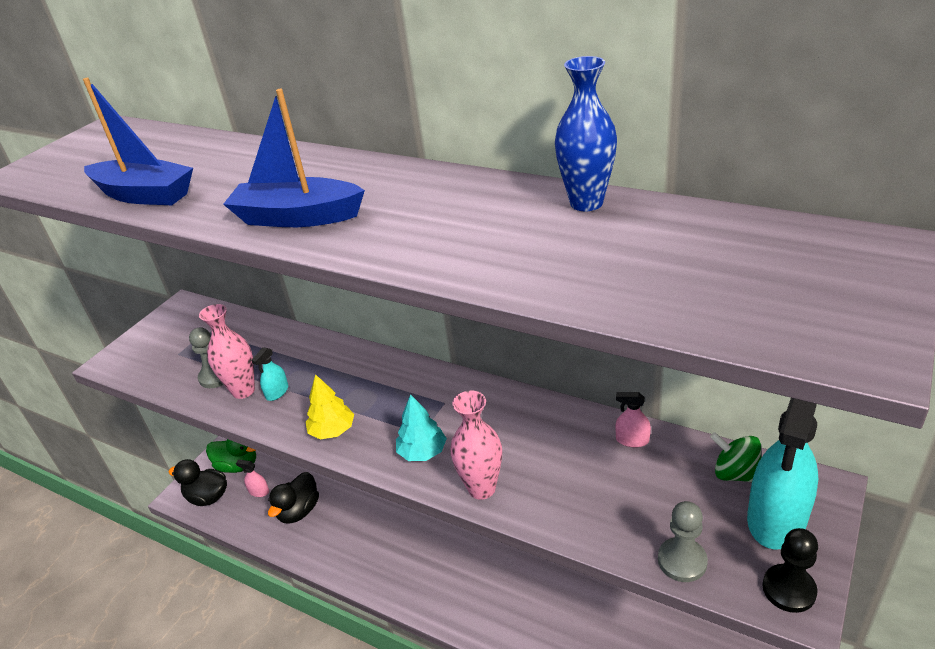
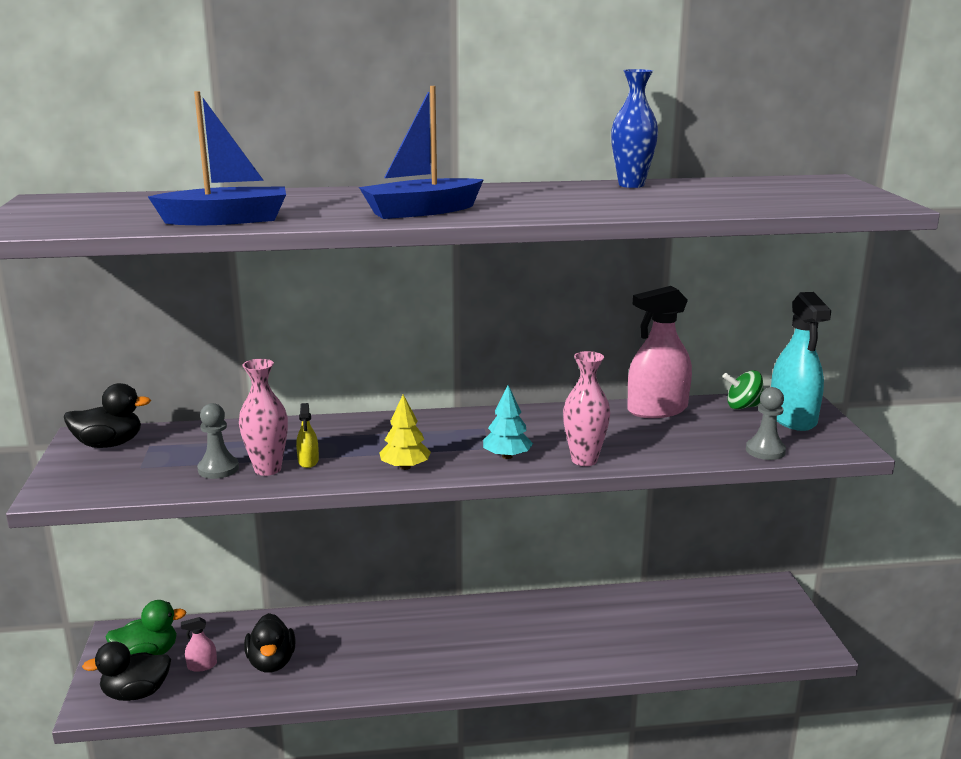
camera: 40 degrees left, 15 degrees down
(186, 320) = (109, 444): none -> black duck
(277, 392) = (308, 461): turquoise spray bottle -> yellow spray bottle
(632, 440) = (657, 409): pink spray bottle -> pink spray bottle, size x2.28
(789, 589) = (838, 443): black pawn -> none

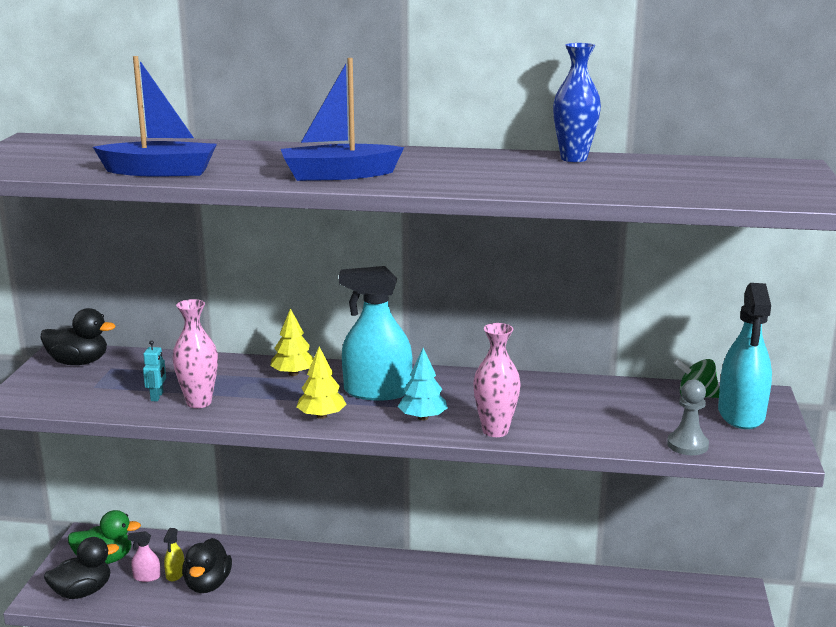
camera: 15 degrees right, 0 degrees up
(136, 693) = (82, 592): black duck -> black duck turned 150 degrees clockwise
(218, 469) = (157, 396): grey pawn -> turquoise robot
(308, 461) = (238, 399): yellow spray bottle -> yellow spray bottle (175, 574)
(351, 429) = (293, 373): none -> yellow tree
(446, 437) = (377, 391): none -> turquoise spray bottle
(657, 409) = (602, 388): pink spray bottle -> none

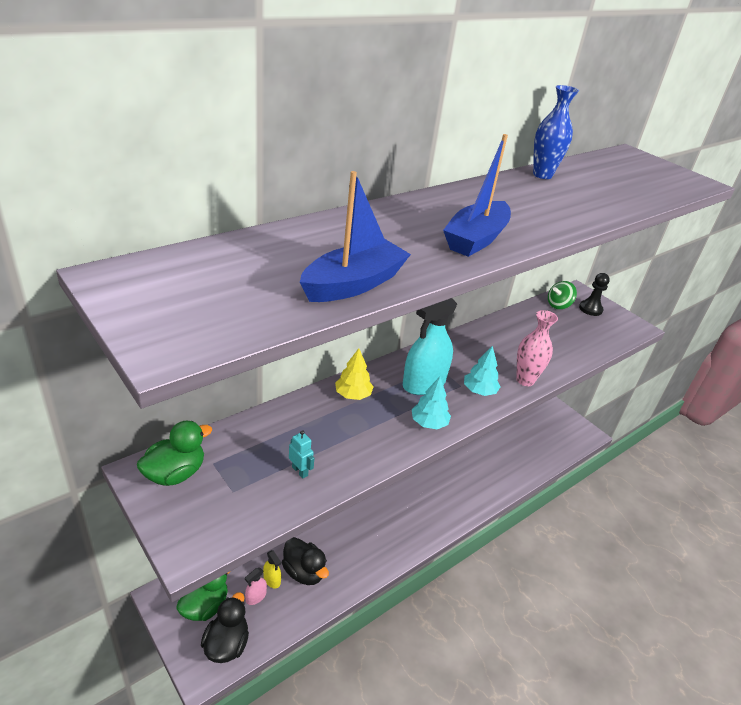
camera: 50 degrees left, 15 degrees up
(79, 362) = (175, 473): black duck -> green duck
(199, 402) = (338, 458): pink vase -> none
(321, 416) = (429, 423): yellow tree -> turquoise tree
(687, 445) = (604, 342): grey pawn -> none
(741, 414) = (590, 309): turquoise spray bottle -> black pawn

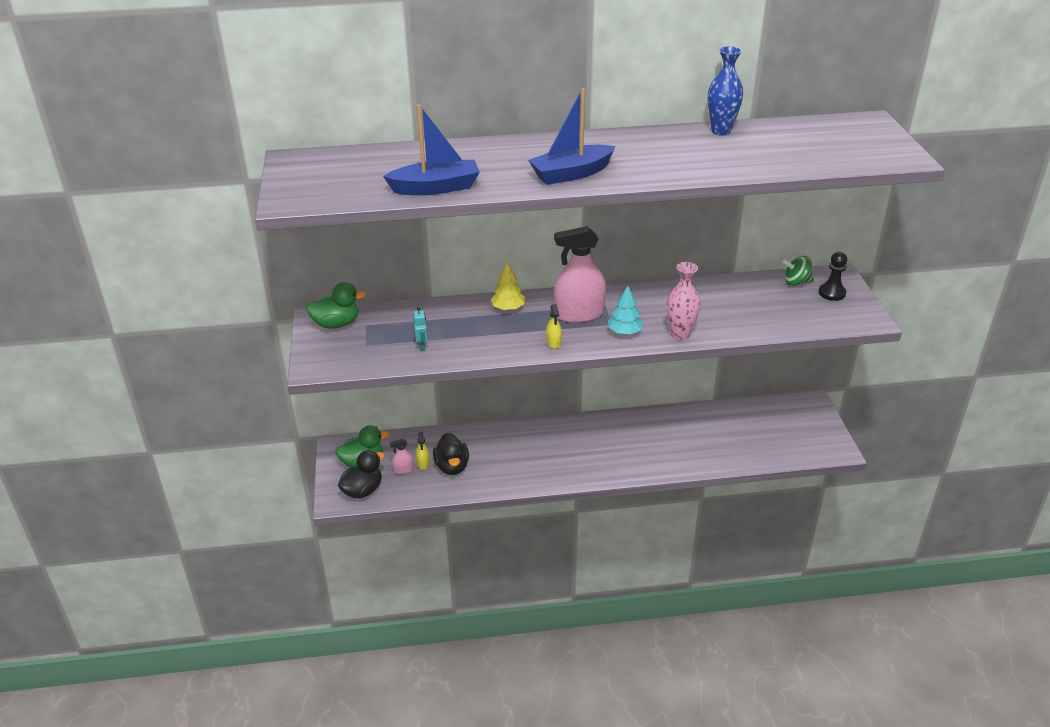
camera: 35 degrees right, 0 degrees up
(424, 383) = (579, 314): turquoise spray bottle -> pink spray bottle
(429, 423) = (553, 342): turquoise tree -> yellow spray bottle

